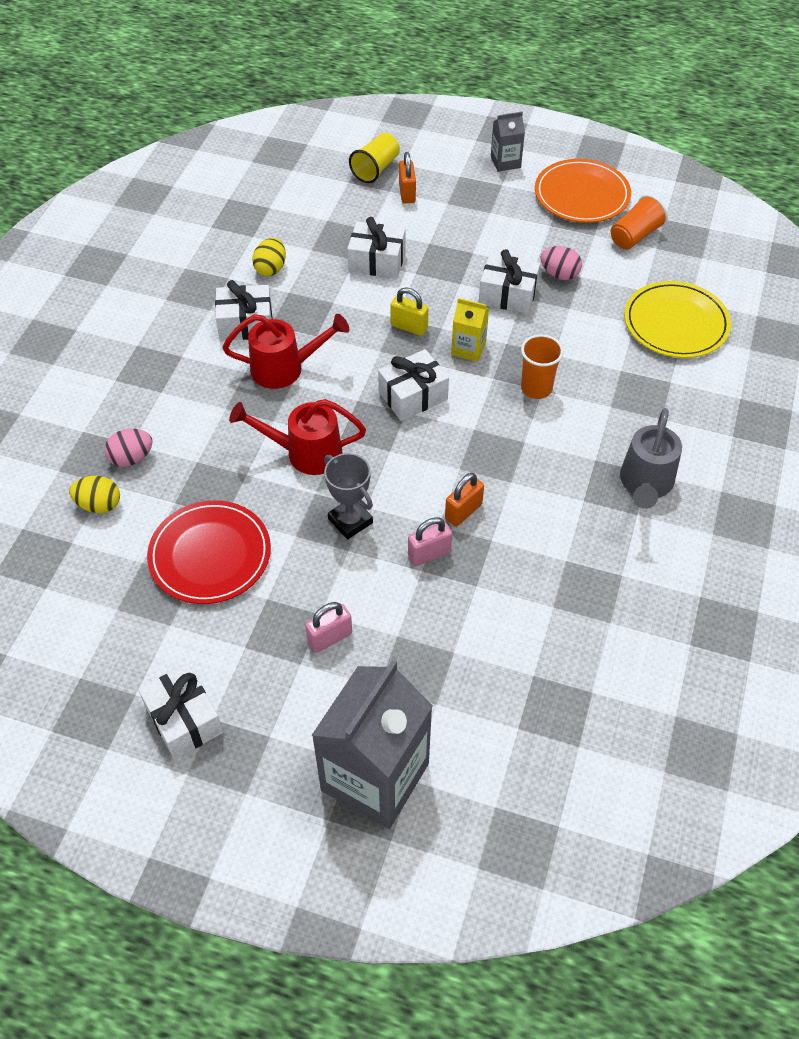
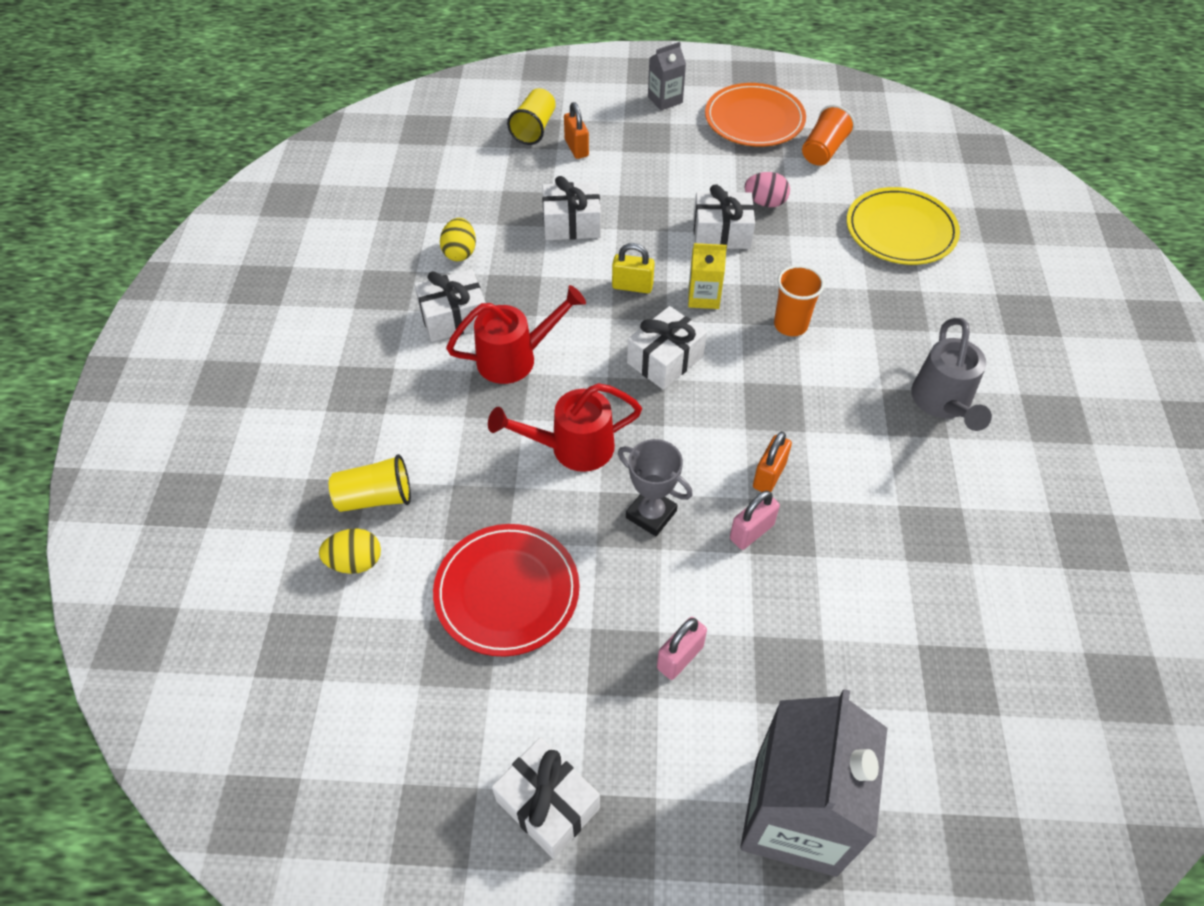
camera: 15 degrees left, 0 degrees up
(131, 458) = (375, 497): pink egg -> yellow cup

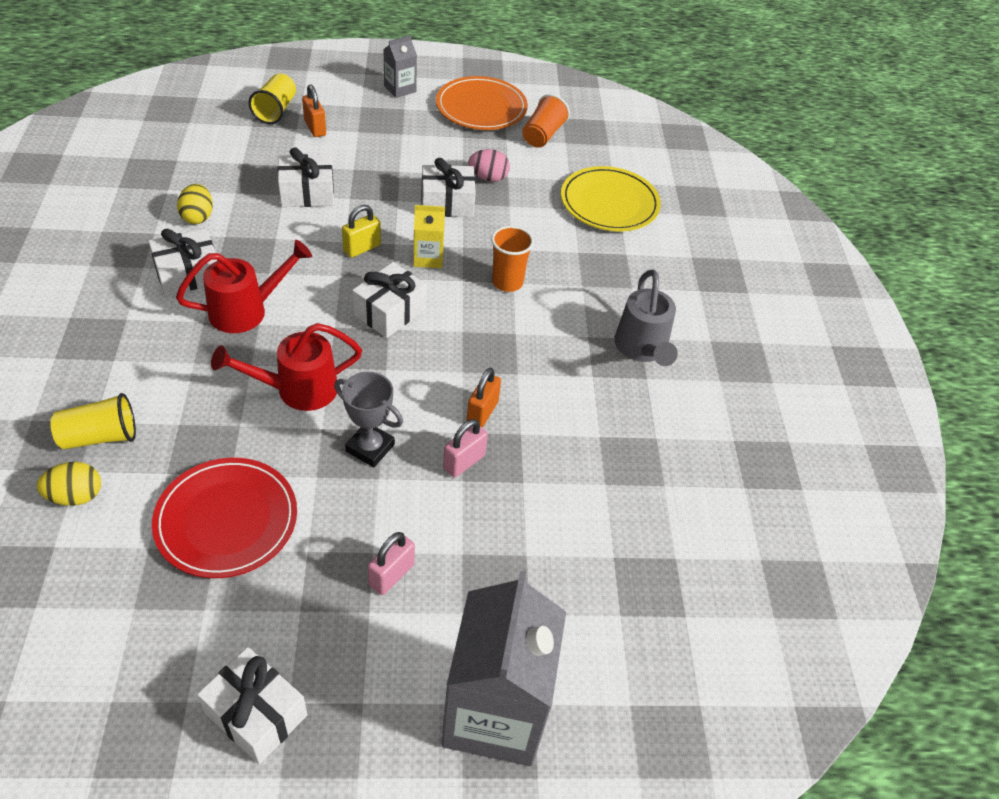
camera: 10 degrees left, 5 degrees down
(632, 286) = (362, 248): yellow padlock -> yellow padlock turned 45 degrees counterclockwise

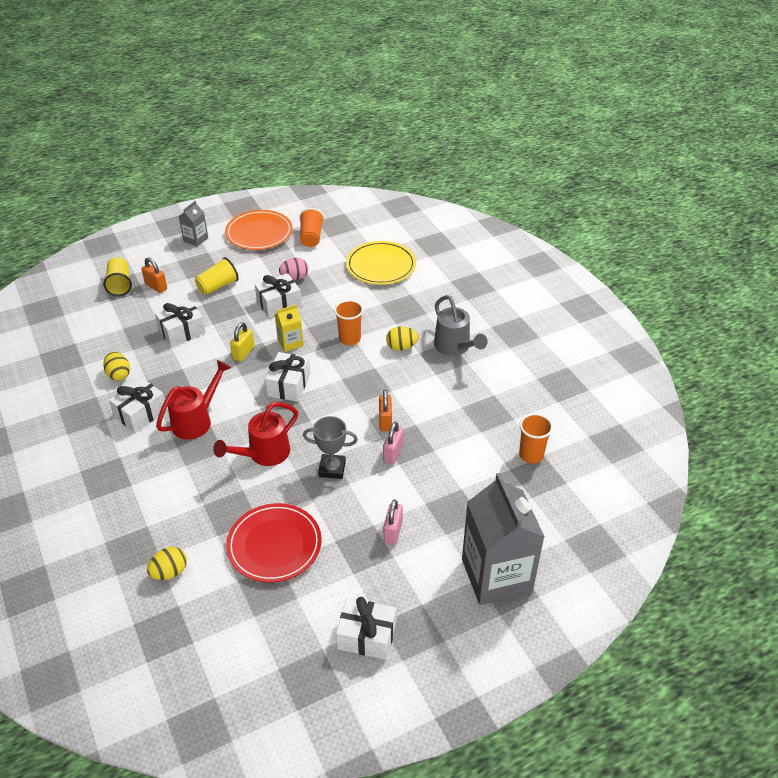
camera: 20 degrees left, 5 degrees down
(100, 437) = (158, 533): yellow cup -> yellow cup (218, 286)
(569, 320) = (401, 347): none -> yellow egg
(657, 550) = (531, 455): none -> orange cup

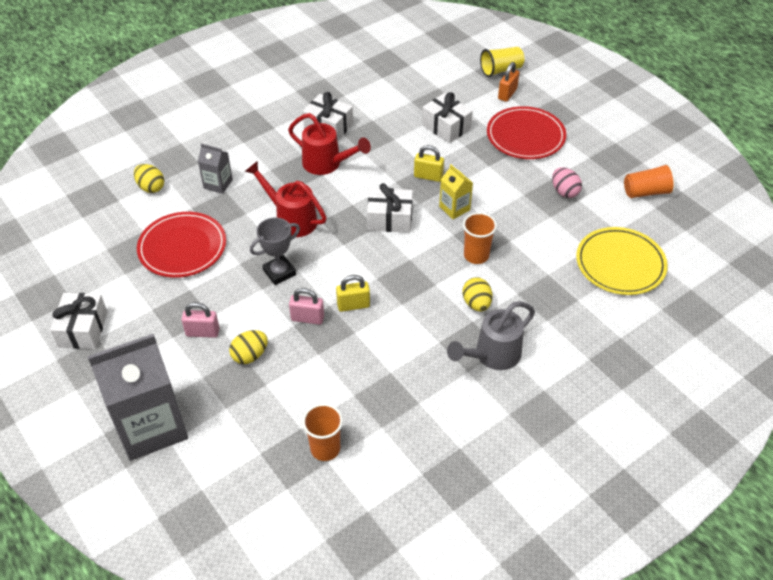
camera: 80 degrees right, 5 degrees up
(119, 374) = (375, 101): yellow egg -> yellow egg (250, 355)
(195, 239) = (596, 103): grey carton -> grey carton (218, 184)
(218, 286) = (525, 136): yellow cup -> red plate
(259, 233) = (632, 148): orange plate -> none
(279, 304) = (514, 188): white gift -> none
(332, 469) = (279, 272): grey trophy -> grey trophy turned 60 degrees clockwise
(385, 421) = (353, 305): orange padlock -> yellow padlock

